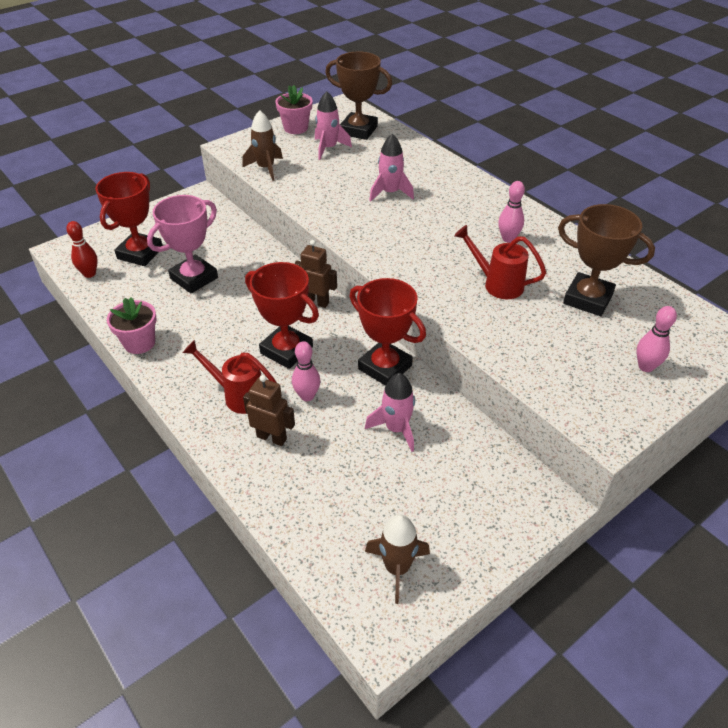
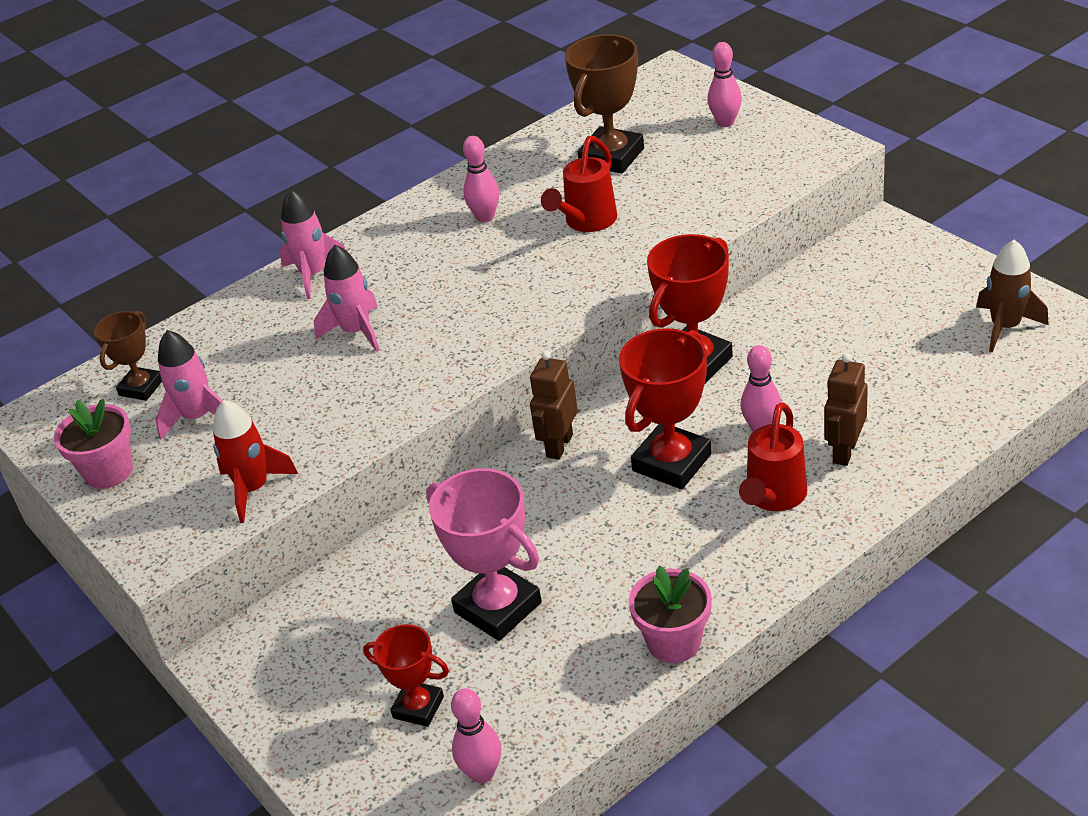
camera: 85 degrees left, 5 degrees down
(89, 274) = (482, 773): red bowling pin -> pink bowling pin
(140, 253) = (418, 707): red trophy -> red trophy, size x0.59
(266, 168) = (253, 489): brown rocket -> red rocket
(358, 130) = (141, 388): brown trophy -> brown trophy, size x0.59
(396, 429) = (804, 344): pink rocket -> pink rocket (313, 274)

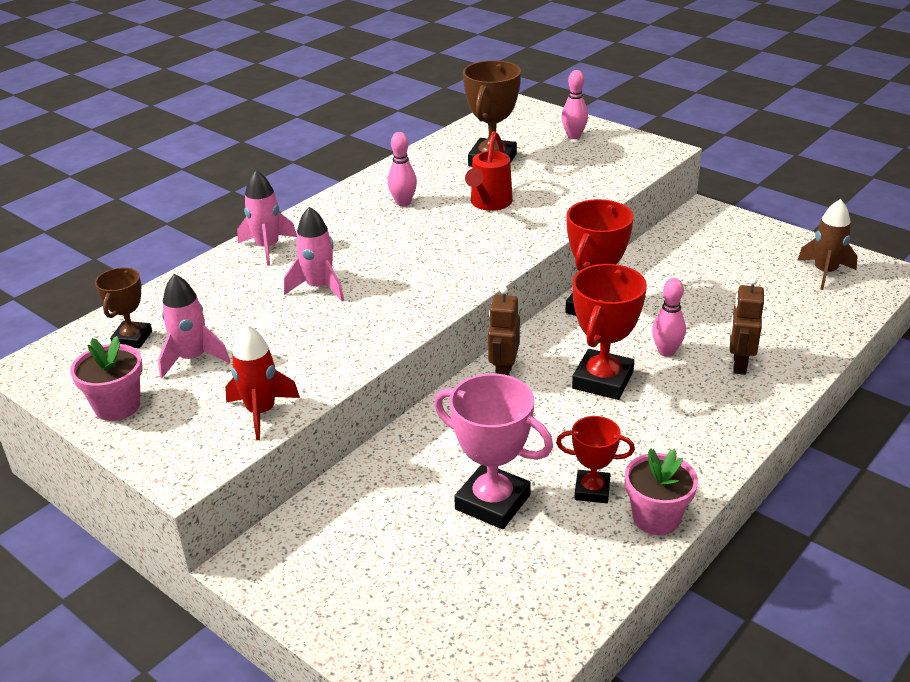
camera: 15 degrees left, 5 degrees down
(418, 707) = (447, 591): red trophy -> red trophy (592, 490)
(482, 773) = (524, 643): pink bowling pin -> none
(773, 498) = (696, 402): red watering can -> none

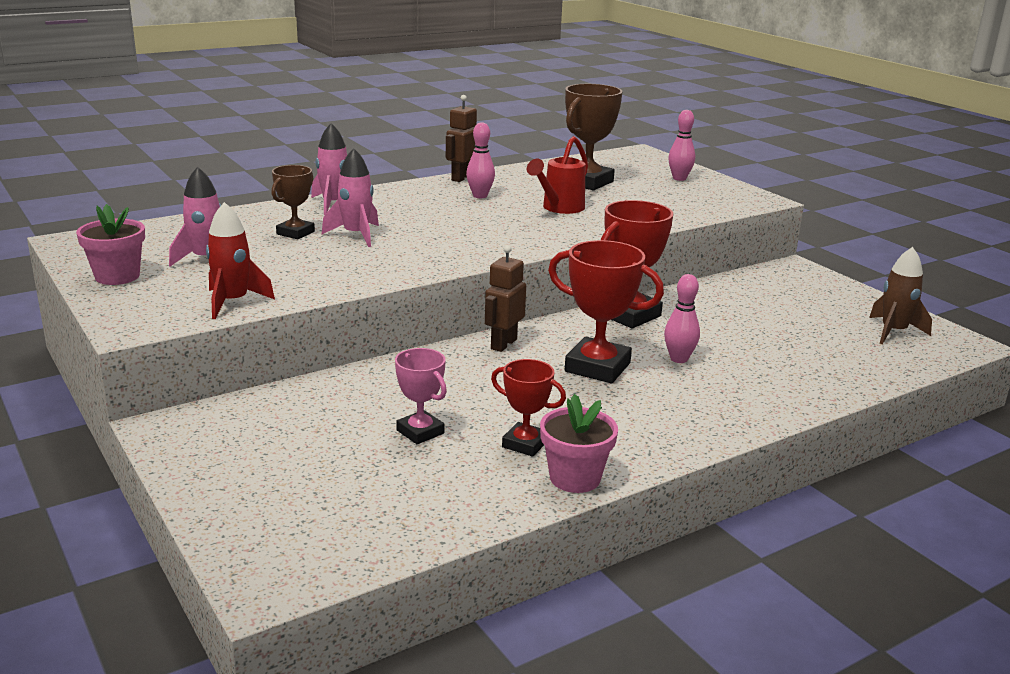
camera: 15 degrees right, 10 degrees down
(132, 338) = (169, 239): brown trophy -> brown trophy (295, 233)
(492, 502) = (420, 432): pink trophy -> pink trophy, size x0.59
(602, 380) = (597, 367): red trophy -> red trophy turned 75 degrees clockwise
(739, 364) = (749, 382): brown robot -> brown robot (462, 178)

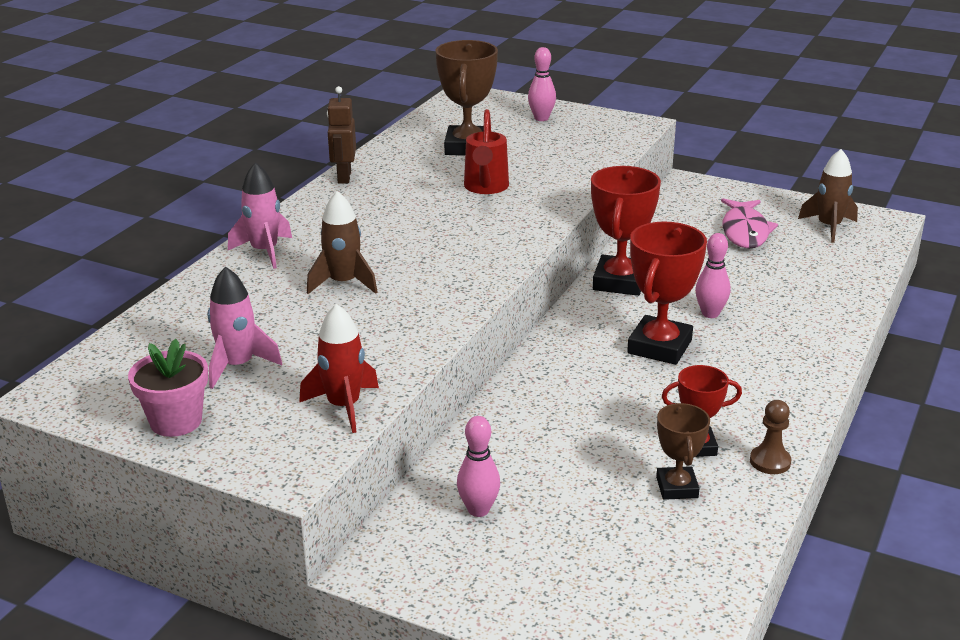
camera: 30 degrees left, 5 degrees up
(295, 233) = (279, 301): brown trophy -> brown trophy (677, 487)
(356, 235) = (343, 283): pink rocket -> brown rocket
(420, 432) = (602, 471): pink trophy -> none
(480, 196) = (393, 195): pink bowling pin -> pink bowling pin (478, 510)
(503, 344) = (555, 352): brown robot -> none
(575, 478) = (770, 461): pink flower pot -> brown pawn
(597, 367) = (659, 347): red trophy -> red trophy turned 60 degrees counterclockwise
(800, 313) = (745, 231): none -> pink fish

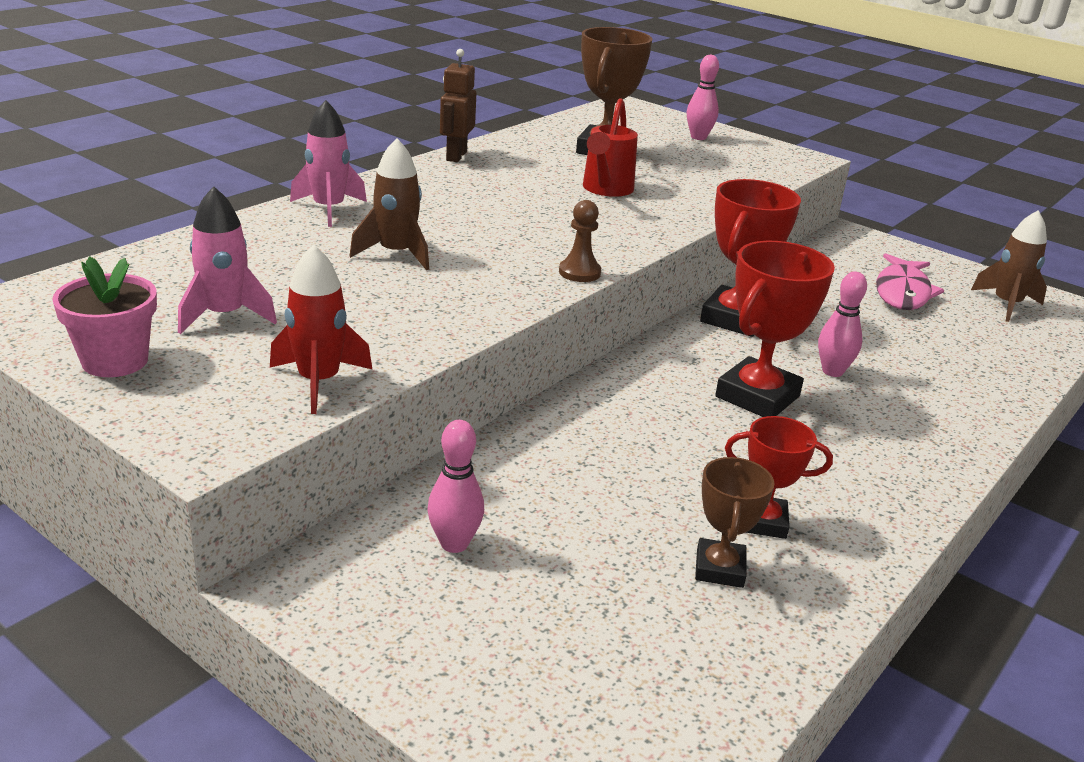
camera: 10 degrees right, 0 degrees up
(770, 461) = (854, 561): brown pawn -> brown pawn (579, 272)

